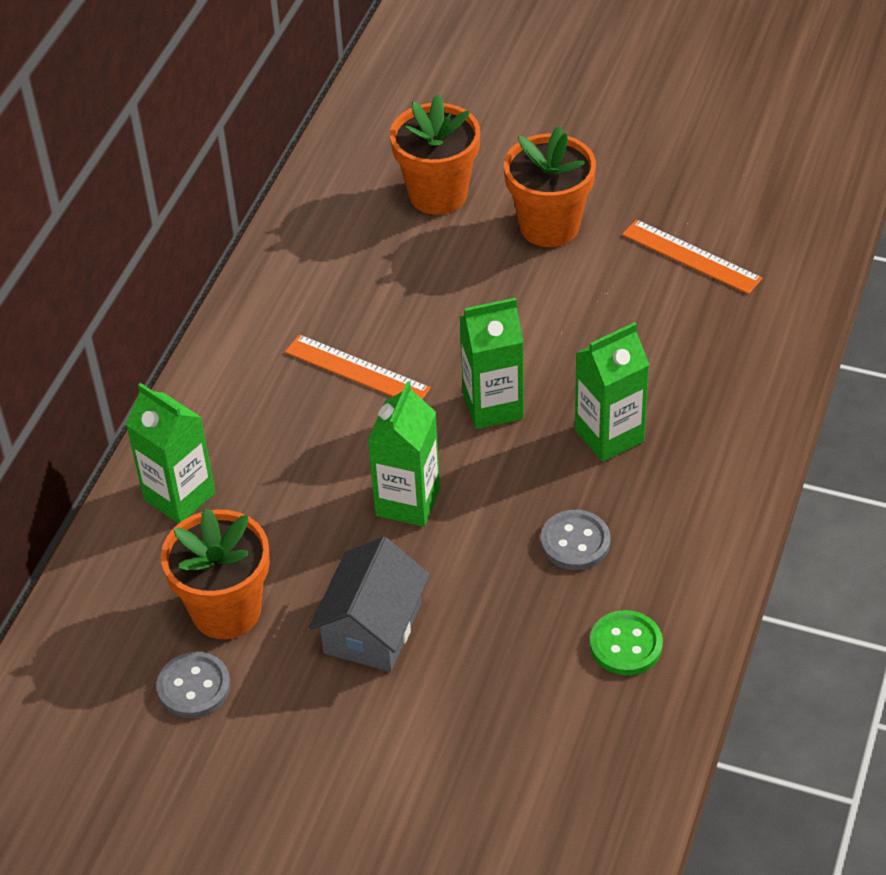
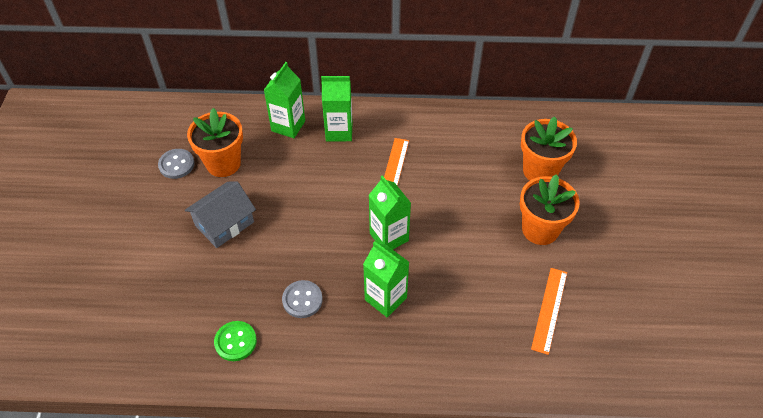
camera: 70 degrees right, 5 degrees up
(372, 628) = (224, 223): grey house -> grey house turned 45 degrees counterclockwise
(408, 502) = (310, 216): green carton -> green carton (339, 131)

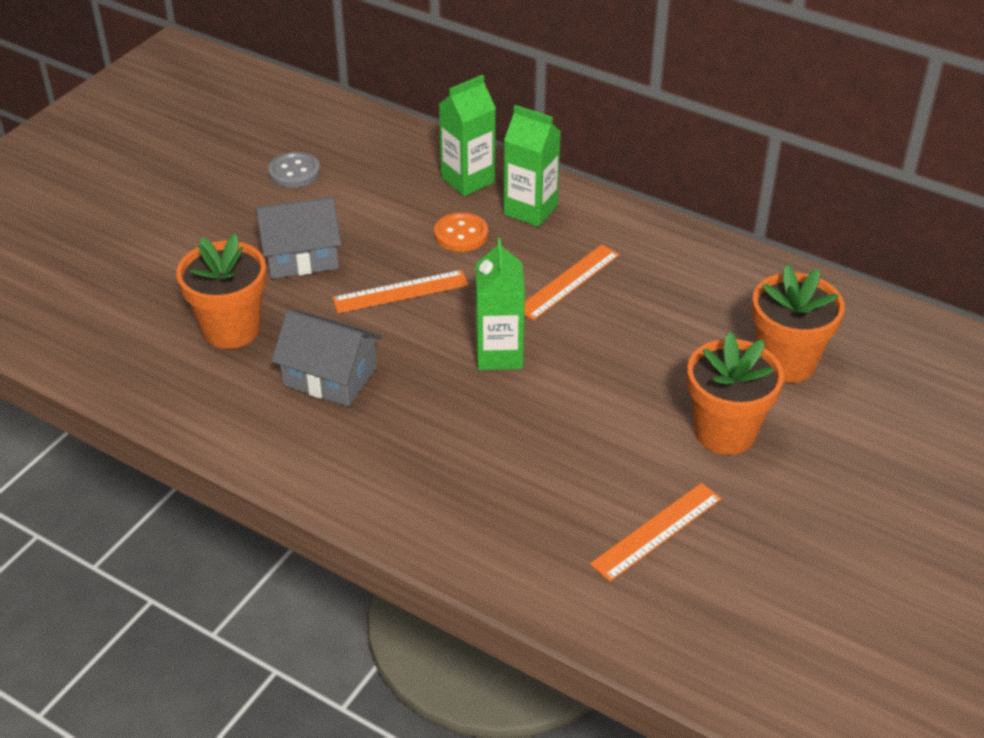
camera: 30 degrees right, 10 degrees down
(223, 163) = (352, 191): orange flower pot -> orange flower pot (231, 329)
(235, 342) = (214, 386): green button -> none
(302, 300) = (330, 377): grey button -> grey house
(303, 221) = (400, 292): none -> orange ruler
(310, 165) = (461, 234): none -> orange button
(385, 298) = (437, 420): green carton -> none

